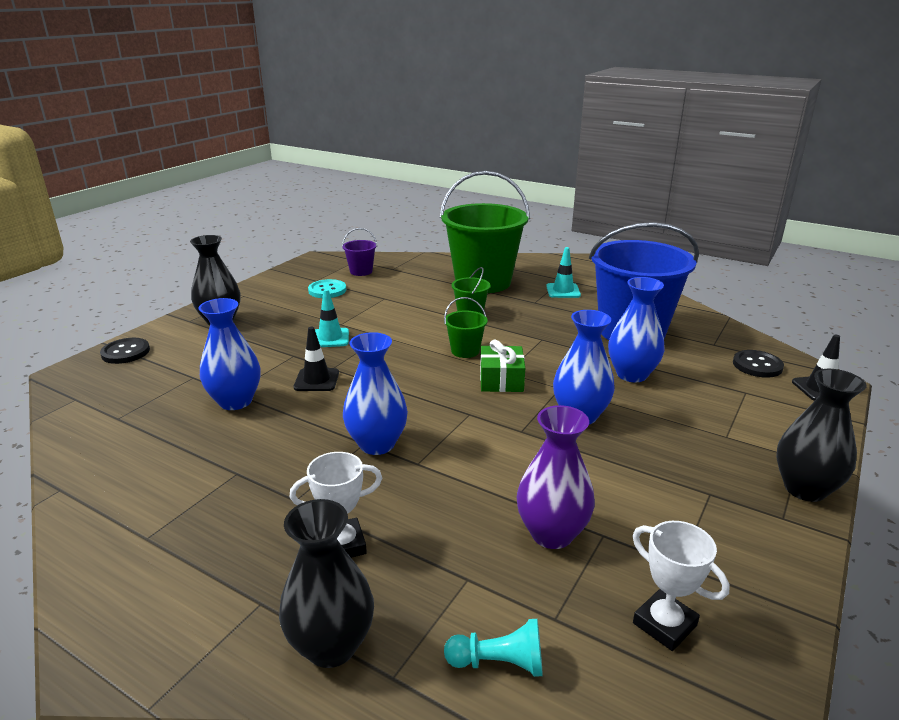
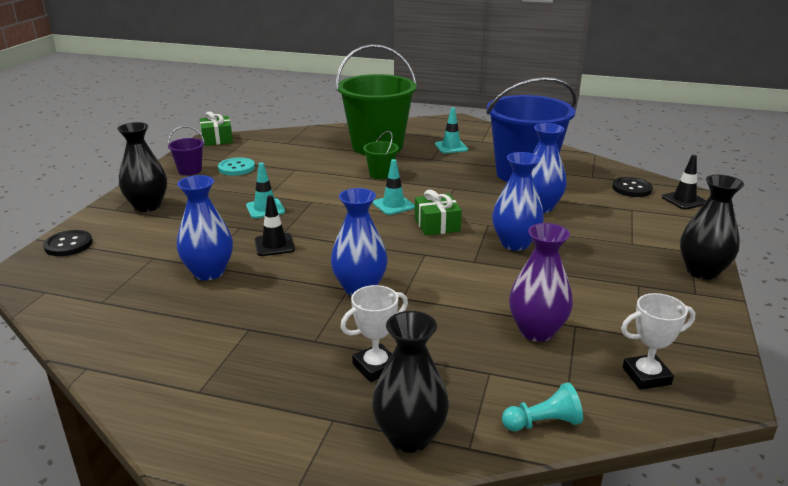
camera: 15 degrees left, 0 degrees up
(326, 258) = (217, 139): none -> green gift
(361, 271) = (259, 148): purple bucket -> purple bucket (190, 170)
(465, 351) = (393, 205): green bucket -> turquoise traffic cone
(664, 624) = (646, 376): white trophy -> white trophy turned 45 degrees counterclockwise

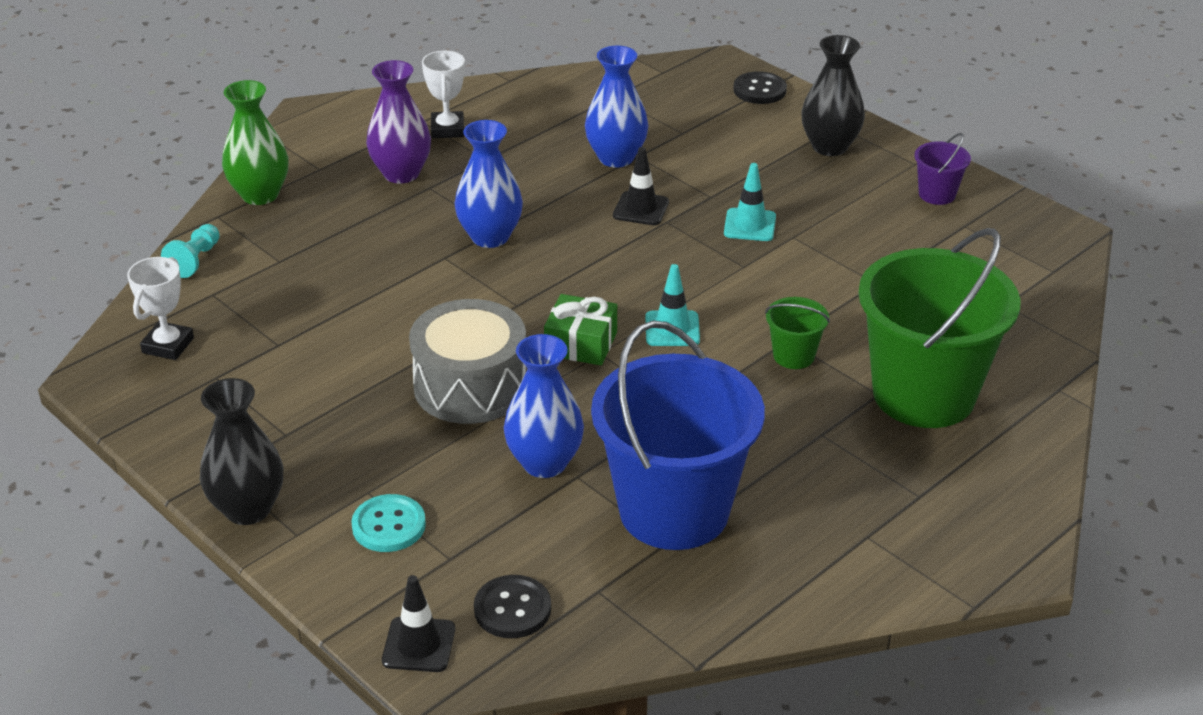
camera: 120 degrees right, 10 degrees up
(217, 139) = (1069, 241): green gift -> none
(236, 168) = (918, 233): turquoise button -> turquoise button (389, 525)
(375, 367) = (356, 206): white trophy -> white trophy (447, 129)
(409, 437) = (260, 195): black vase -> green vase
(451, 147) = (862, 480): turquoise traffic cone -> none
(515, 243) = (470, 386): blue vase -> grey drum
(536, 331) = (298, 315): purple vase -> purple vase (401, 173)

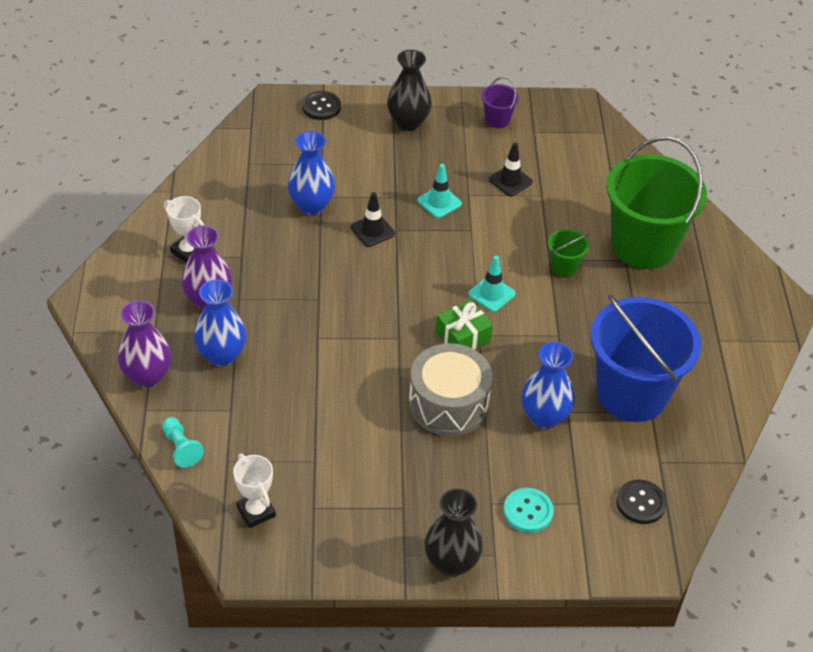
camera: 50 degrees left, 10 degrees up
(260, 195) = (147, 376): green vase -> purple vase
(419, 645) = (631, 557): black traffic cone -> black traffic cone (510, 181)
(490, 237) = (322, 306): blue vase -> blue vase (222, 355)

